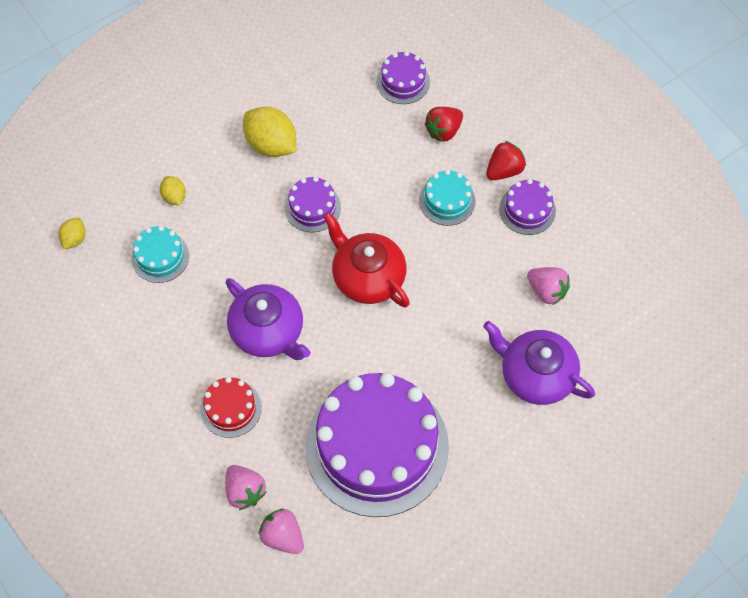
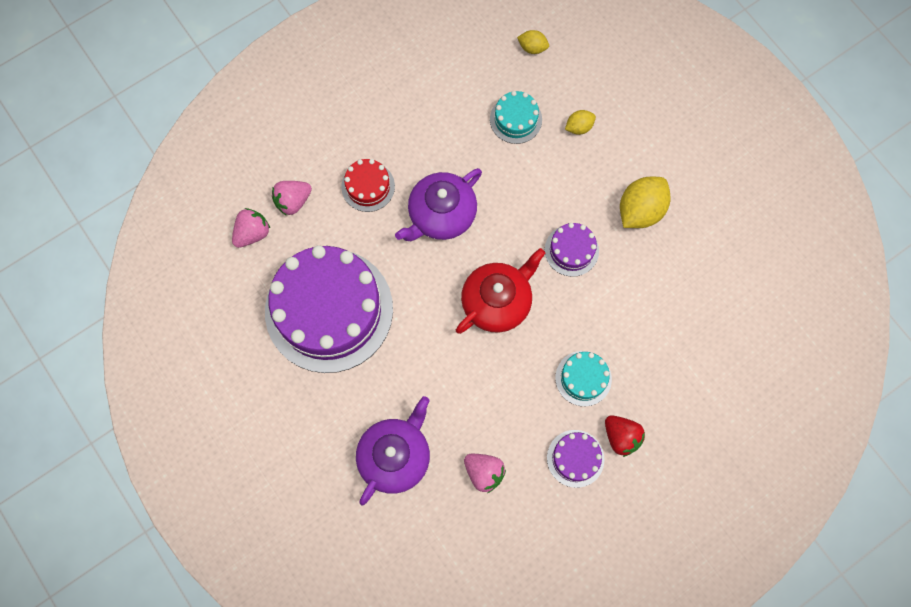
camera: 90 degrees right, 10 degrees up
(403, 82) = (724, 337): purple cake -> none
(443, 131) = (666, 377): red strawberry -> none
(546, 291) = (484, 472): pink strawberry -> pink strawberry turned 90 degrees counterclockwise

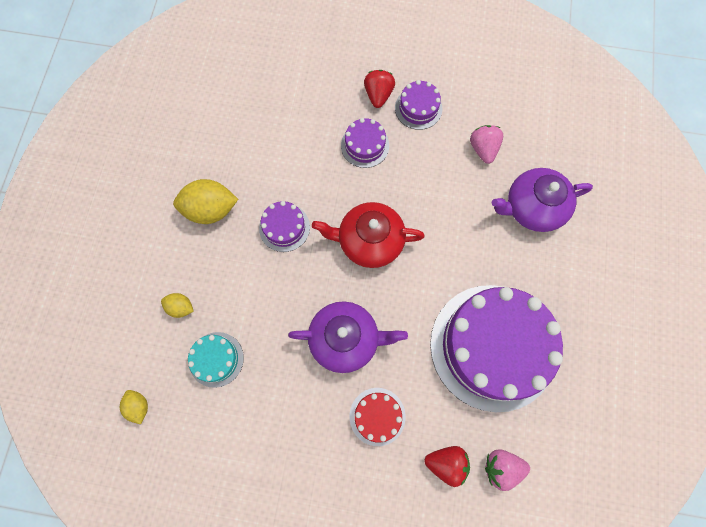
camera: 135 degrees left, 0 degrees up
(293, 201) = (446, 462): pink strawberry -> red strawberry
(583, 378) = (365, 145): turquoise cake -> purple cake

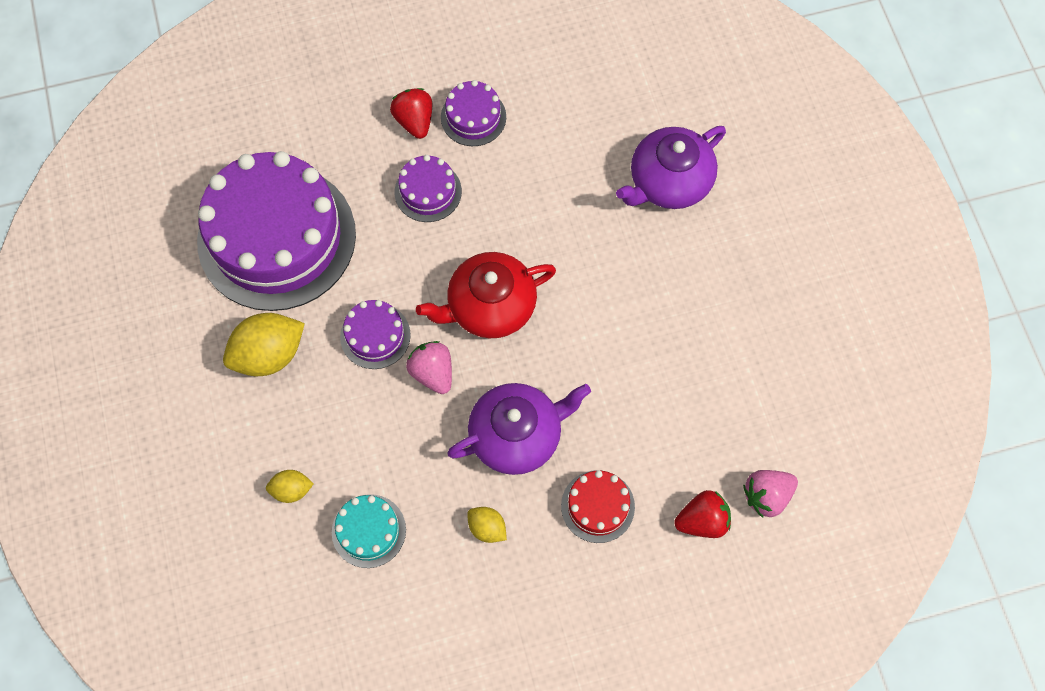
camera: 25 degrees left, 5 degrees down
(139, 406) = (299, 630): yellow lemon -> yellow lemon (487, 528)
(483, 149) = (577, 135): pink strawberry -> pink strawberry (432, 373)
(493, 347) = (696, 365): purple cake -> purple cake (276, 237)

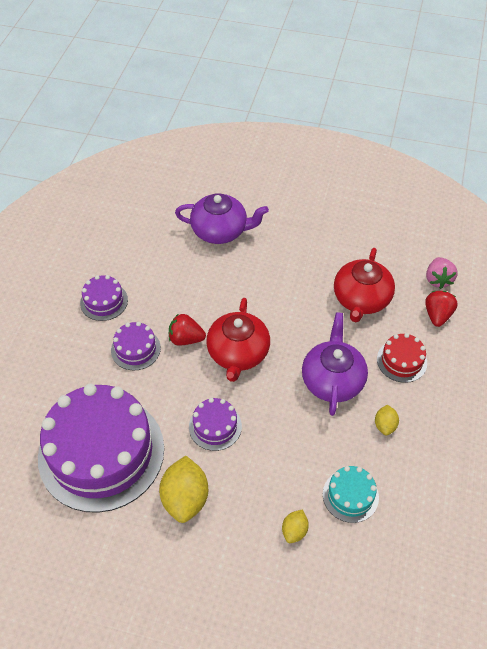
camera: 60 degrees left, 15 degrees down
(414, 121) = (81, 333): red strawberry -> red strawberry (186, 339)
(432, 373) = (262, 406): pink strawberry -> none
(487, 528) = (385, 425): yellow lemon -> yellow lemon turned 60 degrees counterclockwise
(666, 411) = (361, 299): none -> red teapot
(669, 182) = (220, 231): purple teapot -> purple teapot turned 75 degrees counterclockwise

